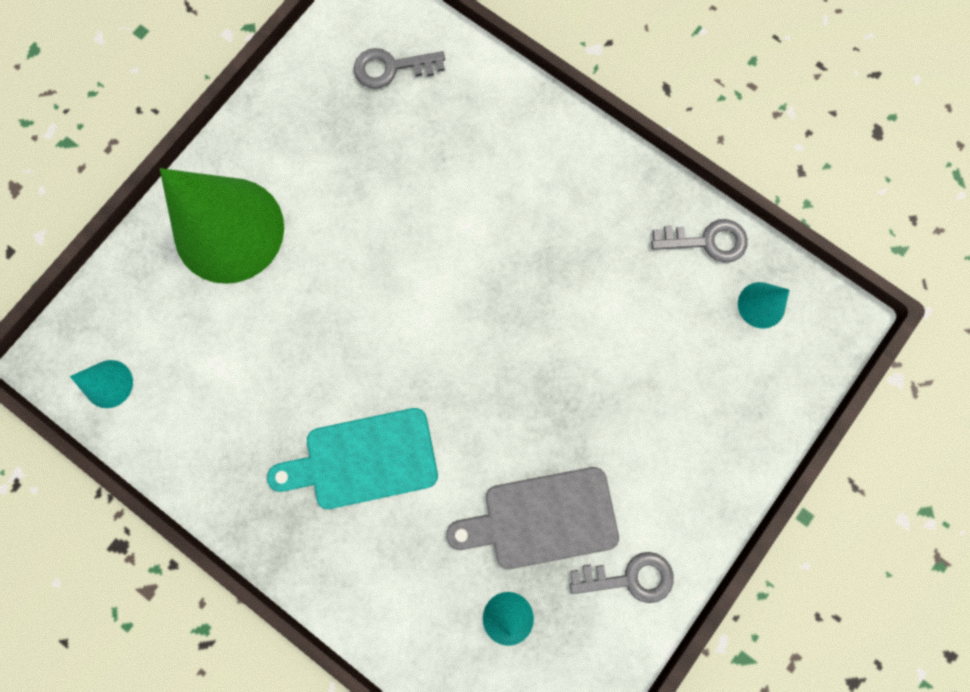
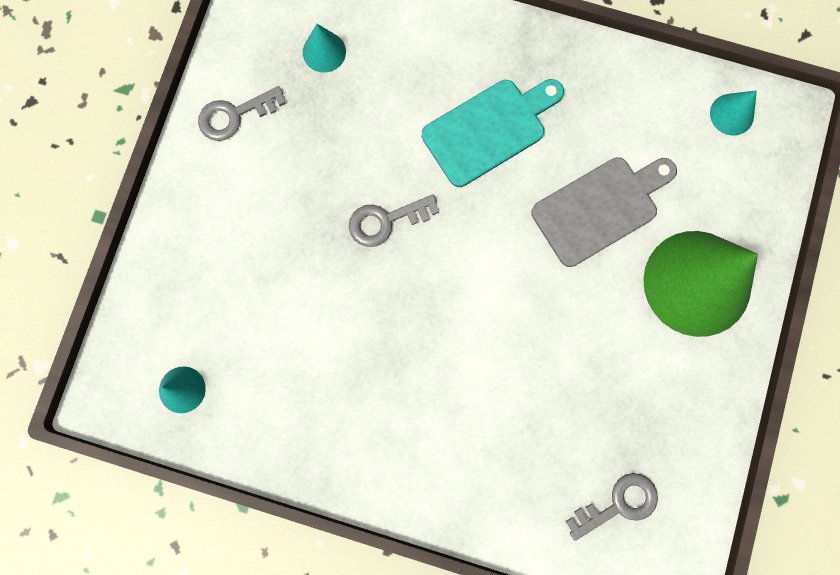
camera: 160 degrees right, 0 degrees up
(542, 518) = (322, 135): grey cutting board -> grey cutting board (600, 208)
(706, 241) = (250, 434): grey key -> grey key (386, 221)

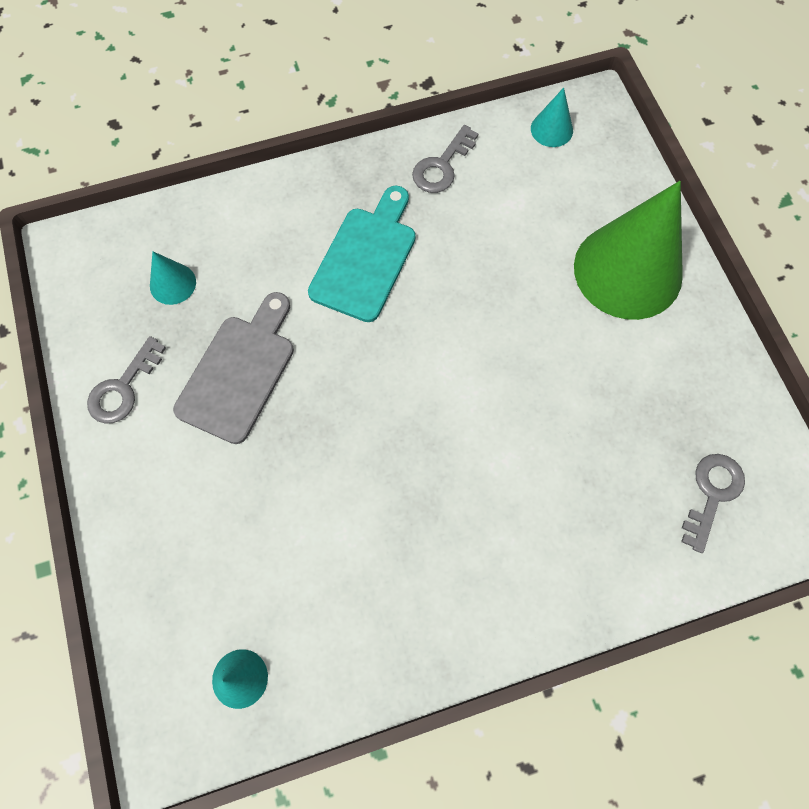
camera: 35 degrees left, 10 degrees down
(386, 221) = (330, 389): grey key -> grey key (442, 166)
(600, 208) = (505, 262): grey cutting board -> grey cutting board (239, 372)

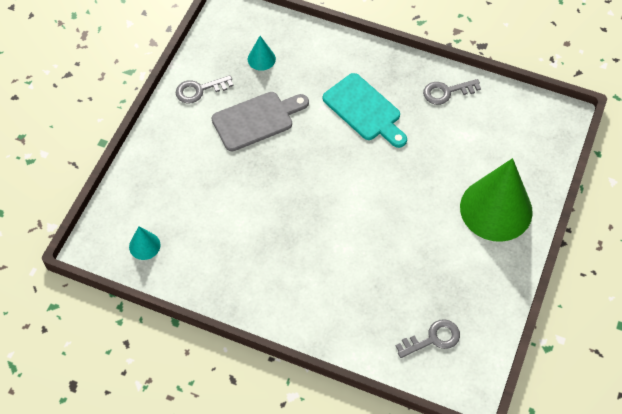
camera: 40 degrees right, 10 degrees down
(366, 258) = (364, 110): turquoise cutting board -> turquoise cutting board turned 75 degrees clockwise
(551, 129) = (525, 113): turquoise cone -> none

